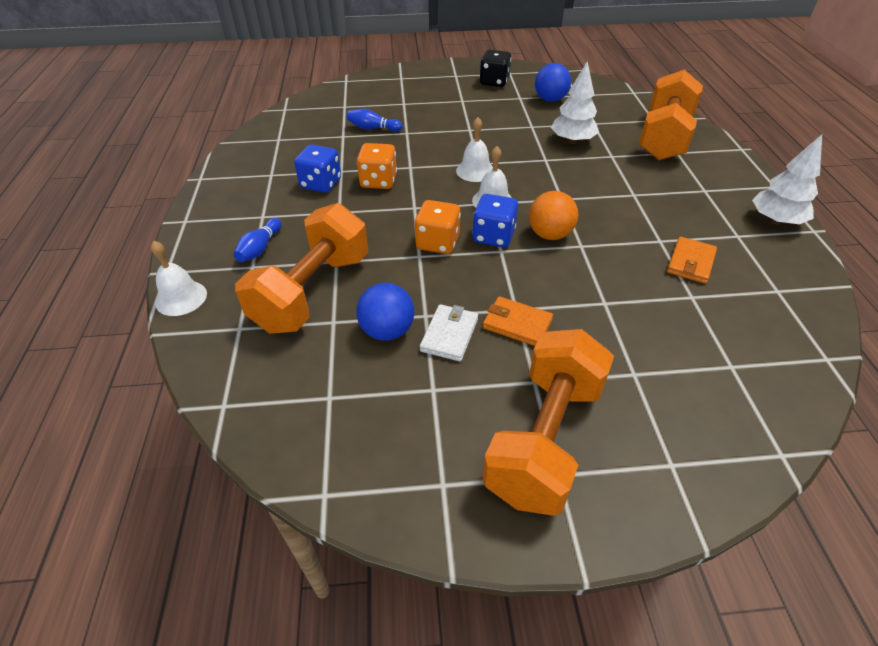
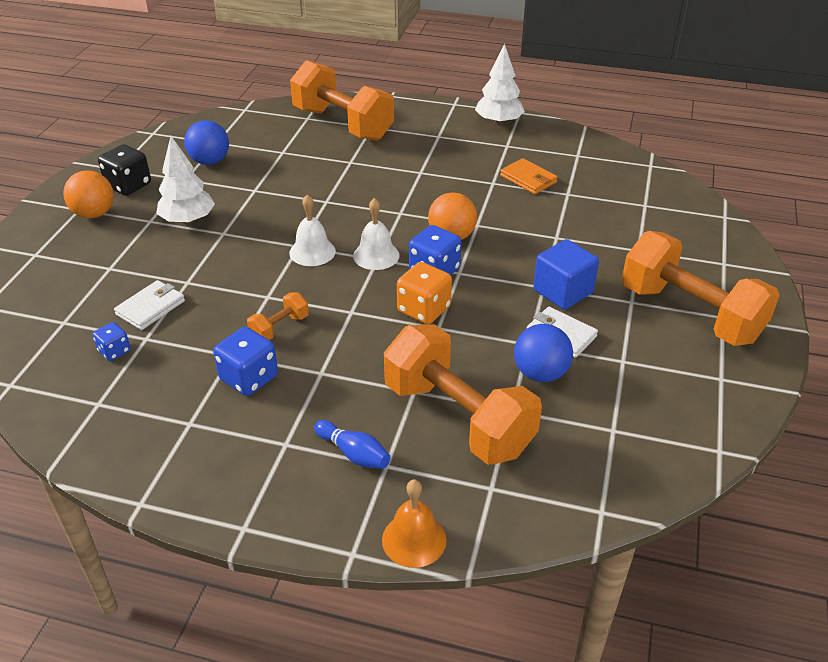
camera: 70 degrees left, 5 degrees down
(181, 298) = (414, 539): white bell -> orange bell
(326, 129) = (114, 351): none -> blue dice
(373, 128) = (150, 307): blue bowling pin -> white wallet
(378, 181) = (279, 328): orange dice -> orange dumbbell
(454, 81) = (94, 214): none -> orange ball
(517, 324) = (563, 291): orange wallet -> blue cube
(572, 141) = (306, 175): white tree -> white tree (188, 220)

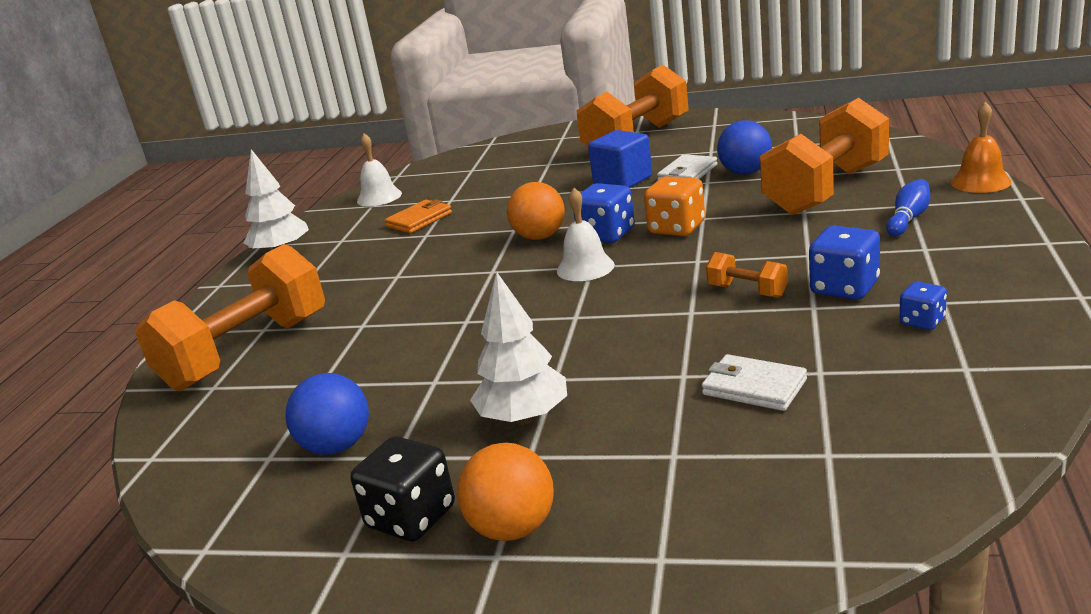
camera: 90 degrees left, 15 degrees down
(114, 351) = (861, 387): blue dice -> blue dice (922, 321)
(312, 252) = (587, 305): white bell -> white bell (379, 197)

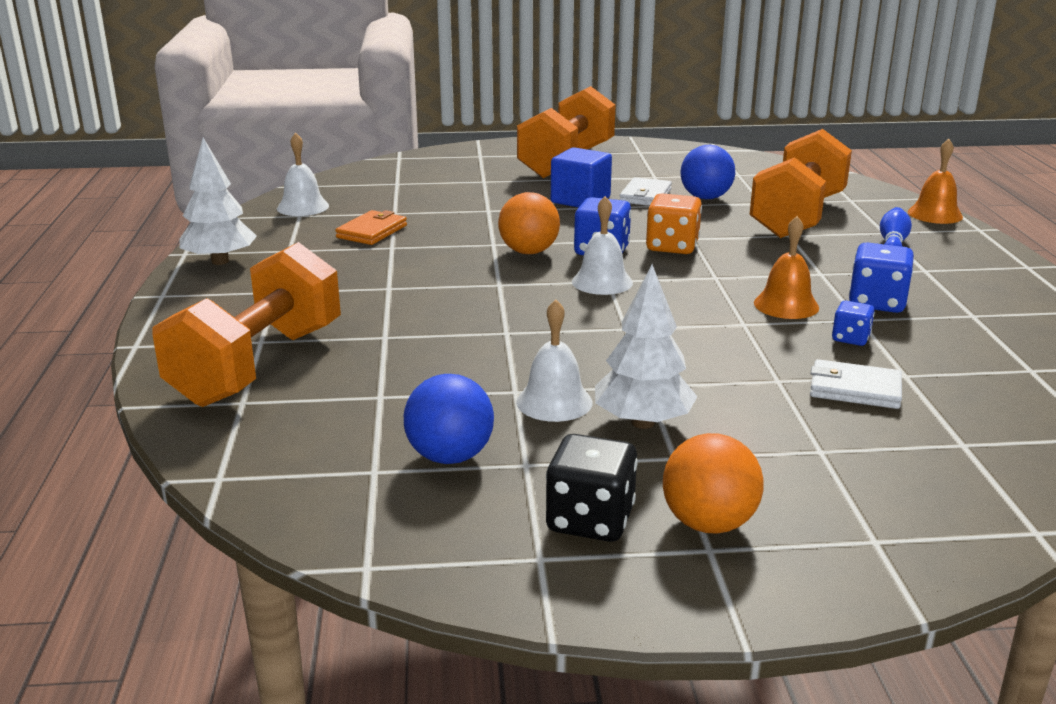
camera: 20 degrees left, 0 degrees up
(460, 394) = (554, 402): none -> white bell
(747, 291) = (786, 305): orange dumbbell -> orange bell
(922, 321) = (967, 331): blue dice -> blue dice (850, 338)

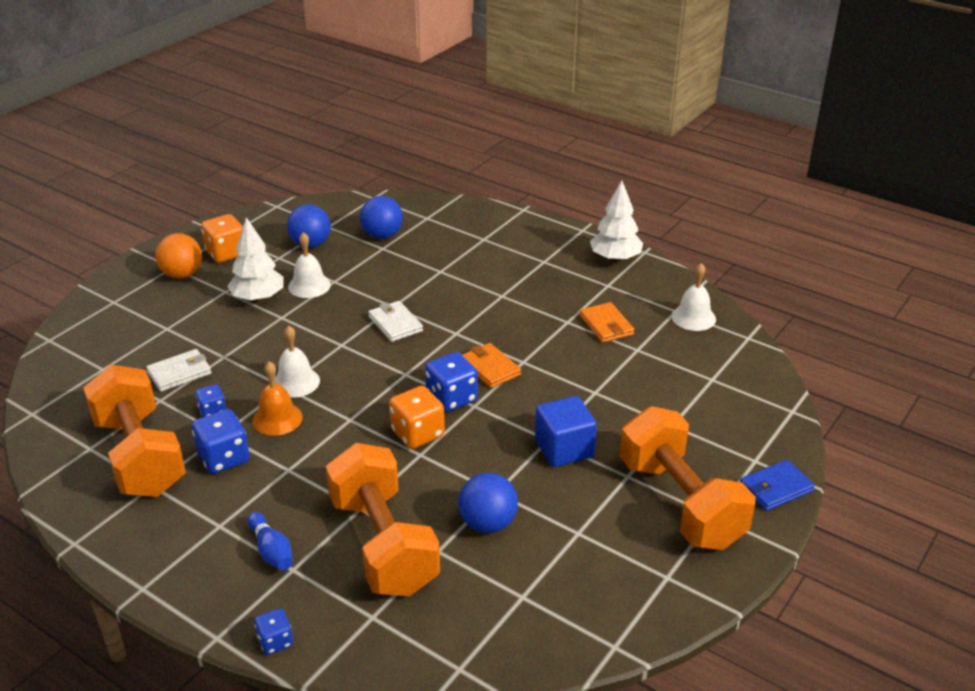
camera: 130 degrees right, 10 degrees up
(258, 365) = (457, 231): orange dumbbell -> orange dumbbell (140, 456)
(343, 412) = (382, 235): none -> blue ball
(500, 147) = (775, 488): none -> blue wallet
(529, 252) = (490, 368): orange ball -> orange wallet
(590, 520) = (226, 253): black dice -> orange dice
(602, 282) = (406, 370): white bell -> white bell (296, 382)
(645, 196) = (533, 491): white wallet -> white wallet (395, 324)
(935, 214) = (275, 641): orange bell -> blue dice

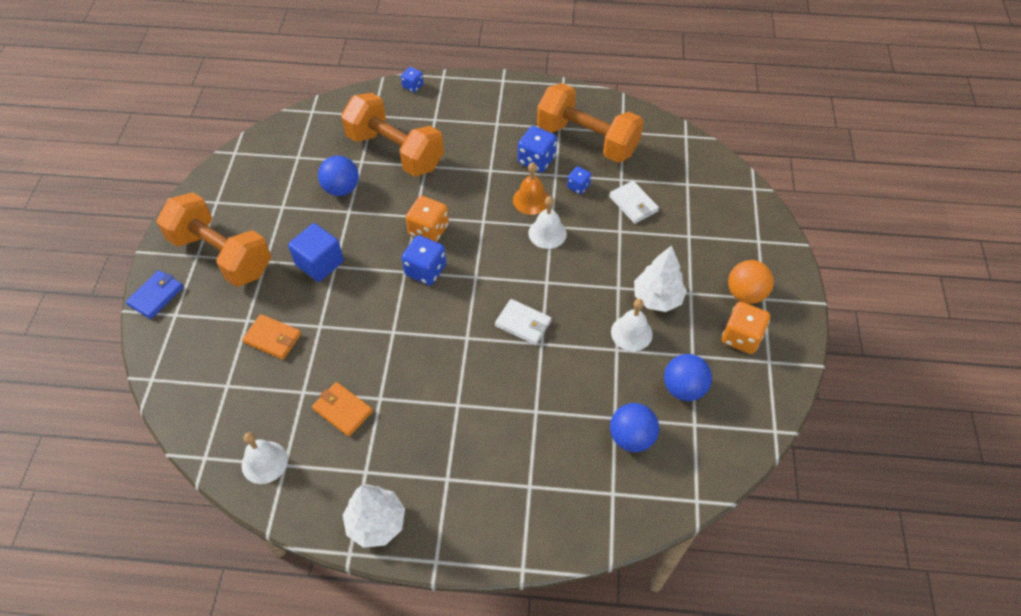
camera: 150 degrees right, 20 degrees up
(179, 373) = (633, 204): white wallet -> white wallet turned 60 degrees counterclockwise
(271, 551) = (455, 123): blue bowling pin -> none
(490, 368) = (415, 312): orange wallet -> orange wallet (273, 338)

